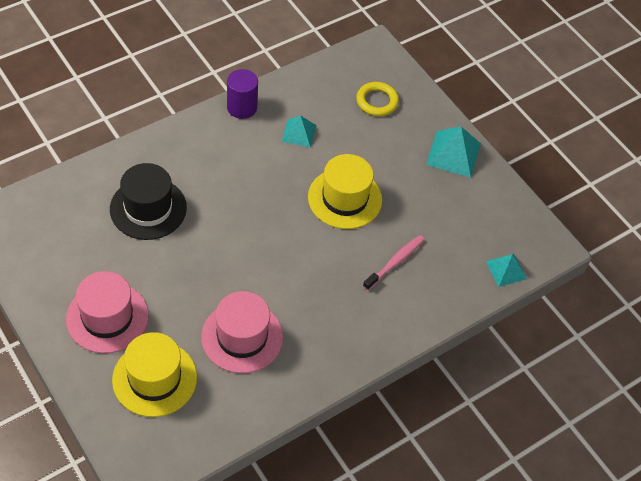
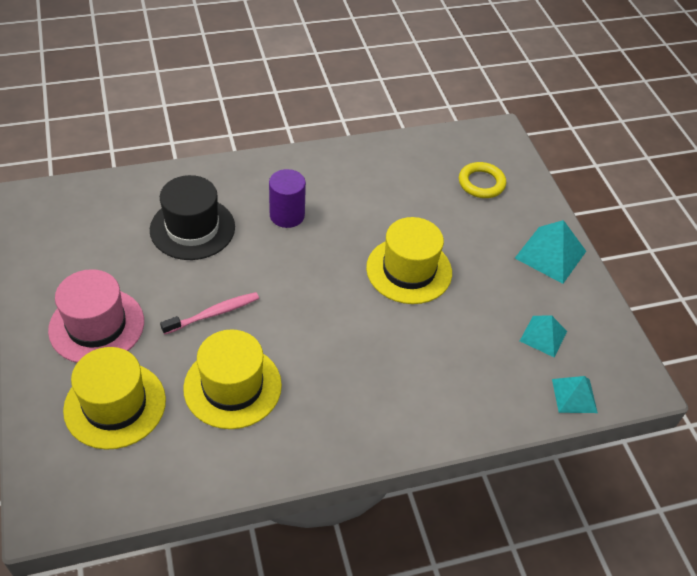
camera: 20 degrees right, 5 degrees down
(242, 107) = (333, 157): purple cylinder -> purple cylinder (287, 215)
(242, 337) = (232, 386): pink hat -> yellow hat
(299, 133) = (384, 194): turquoise pyramid -> turquoise pyramid (543, 336)
(395, 262) = (442, 352): pink toothbrush -> pink toothbrush (213, 313)

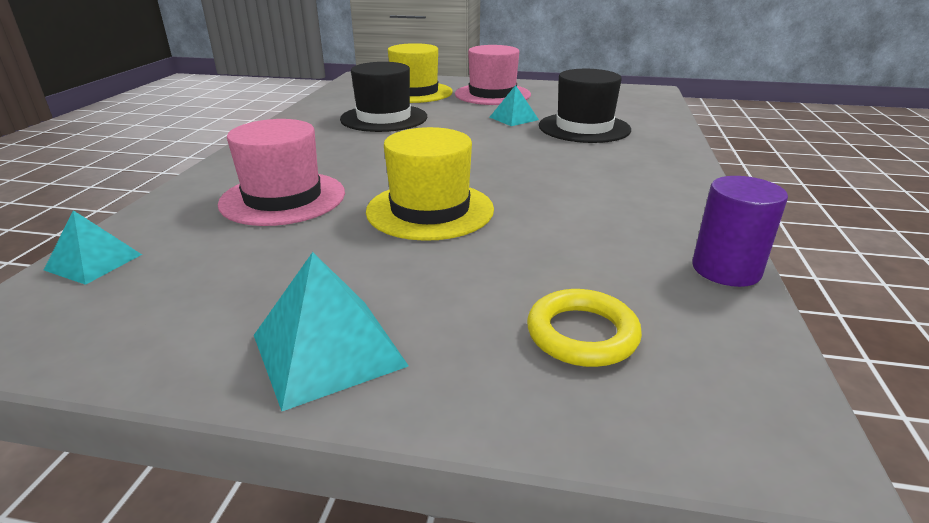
camera: 120 degrees right, 20 degrees down
(213, 313) = (467, 122): pink toothbrush -> none
(232, 386) = (384, 118): yellow hat -> black hat
(287, 215) = (580, 165): purple cylinder -> purple cylinder (726, 269)
(444, 356) = (283, 198): none -> pink hat
(543, 336) = (202, 273): turquoise pyramid -> turquoise pyramid (514, 118)

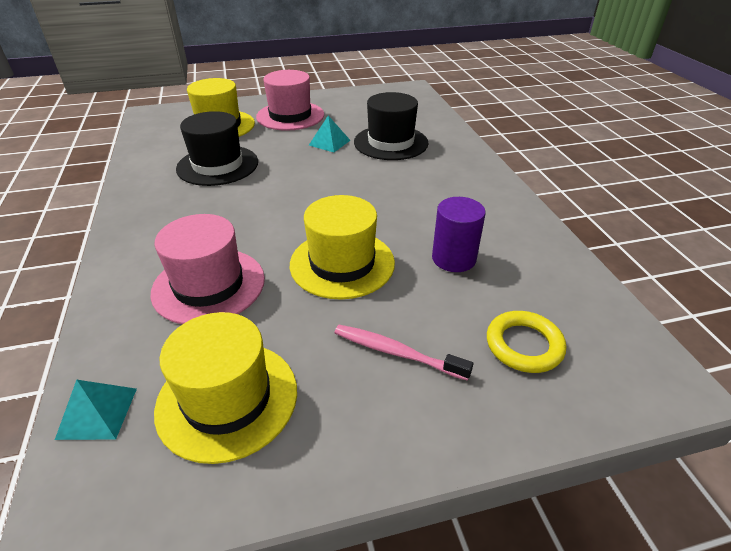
camera: 25 degrees left, 10 degrees up
(206, 284) = (227, 399): none -> yellow hat
(328, 350) = (377, 422): turquoise pyramid -> none
(413, 296) = (396, 352): none -> pink toothbrush
(726, 269) = (567, 261): purple cylinder -> purple cylinder (453, 258)

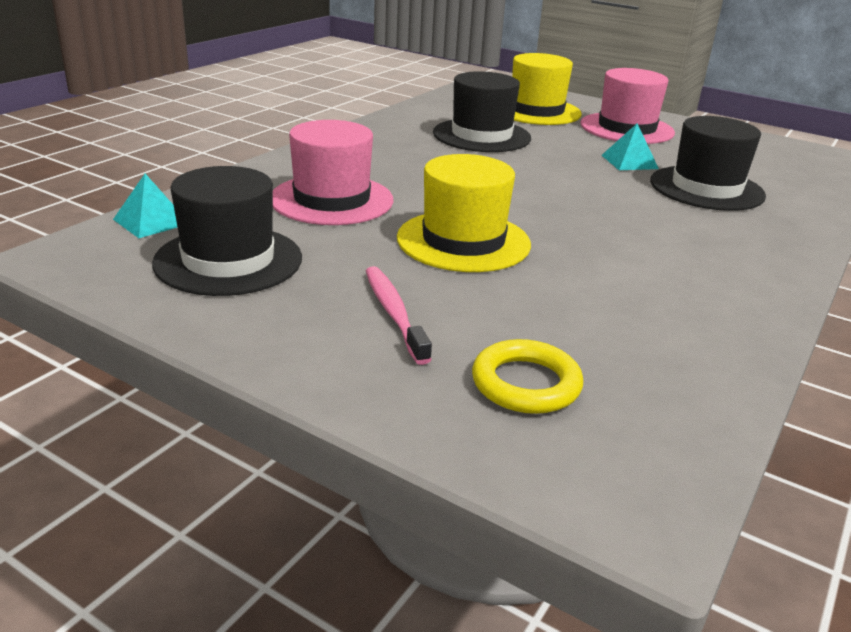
camera: 45 degrees right, 10 degrees down
(227, 399) = (228, 260): yellow hat -> black hat
(453, 258) = (586, 294): purple cylinder -> none

